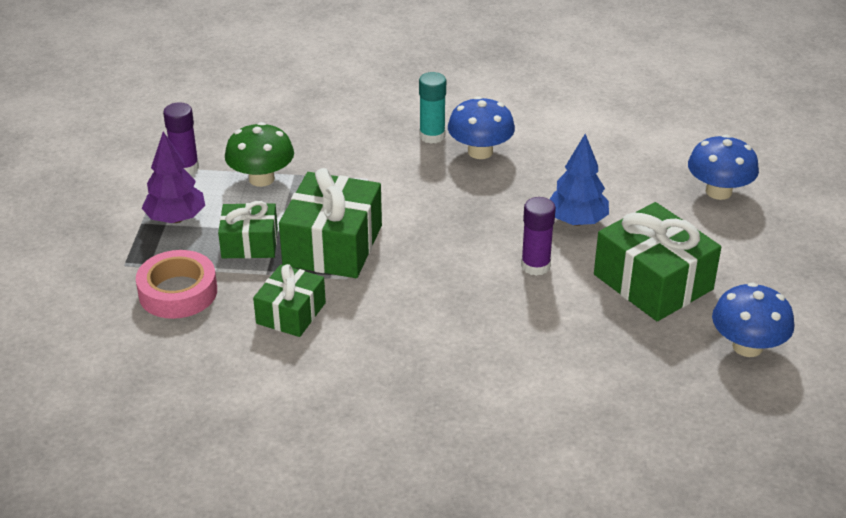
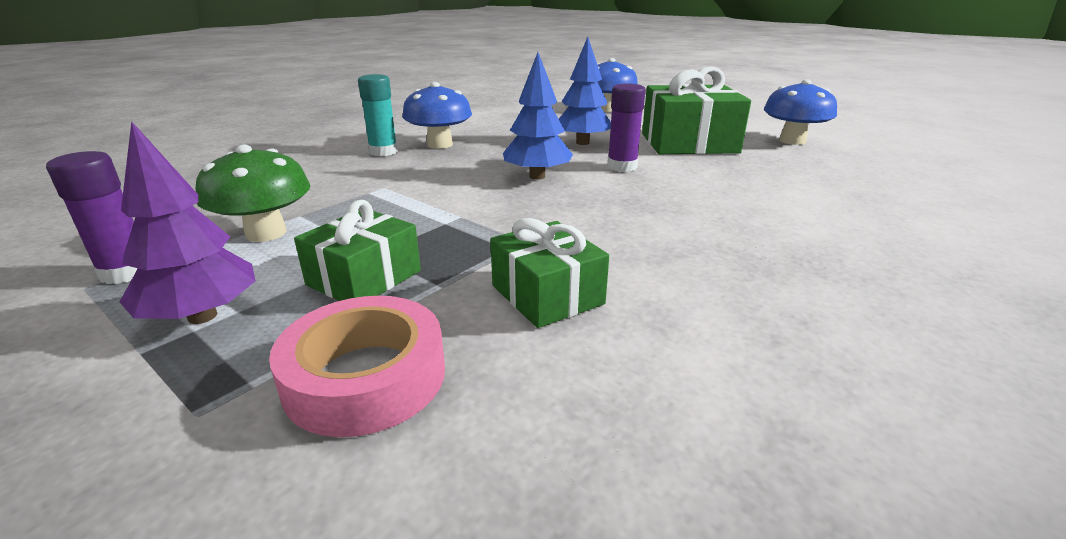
camera: 55 degrees left, 10 degrees down
(332, 245) = (457, 232): green gift -> none
(463, 233) = (537, 176): none -> blue tree

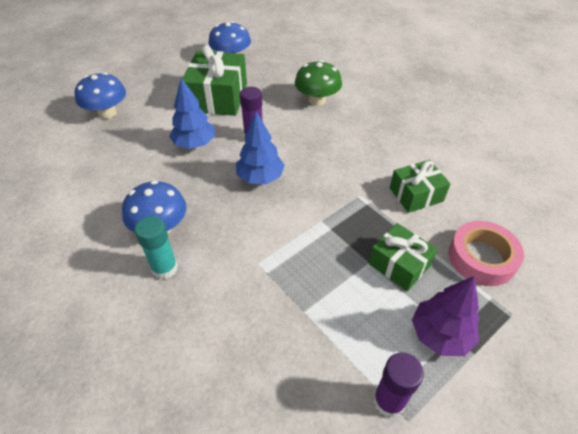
camera: 80 degrees left, 20 degrees up
(266, 233) = (334, 327): green mushroom -> green mushroom (317, 100)

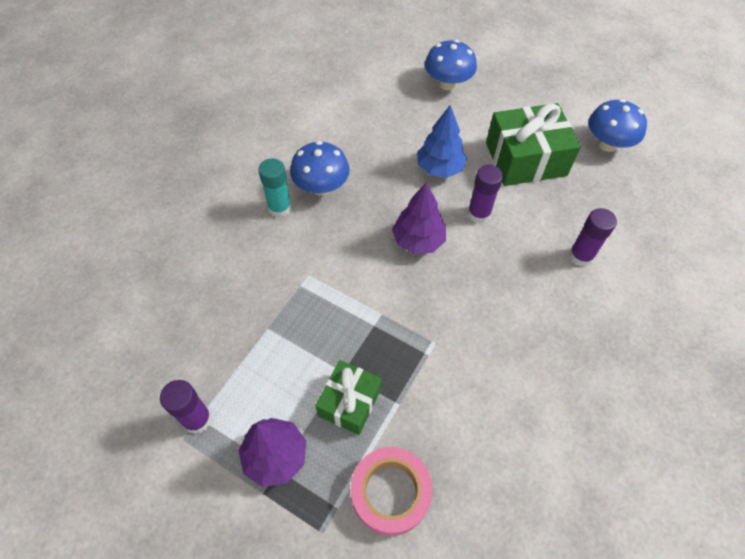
camera: 70 degrees right, 10 degrees up
(260, 177) = (418, 241): blue tree -> purple tree
(317, 100) = (580, 256): green mushroom -> purple glue stick
(416, 194) = (462, 403): green gift -> none

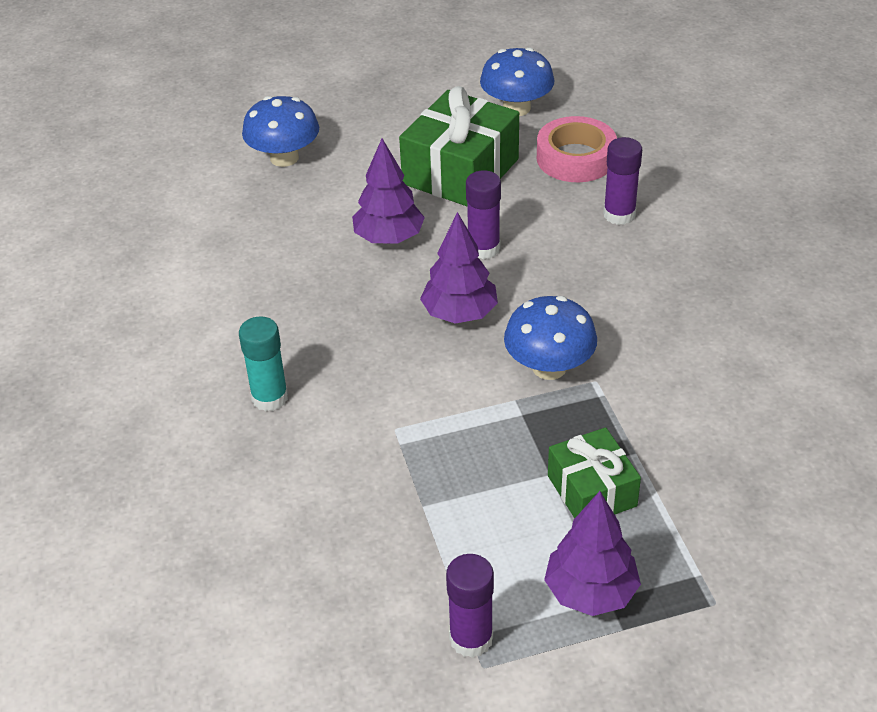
camera: 45 degrees left, 15 degrees down
(321, 187) = (287, 344): blue mushroom -> blue mushroom (549, 367)
(390, 492) = (724, 520): pink tape -> pink tape (576, 158)
(439, 168) = (389, 238): blue tree -> purple tree

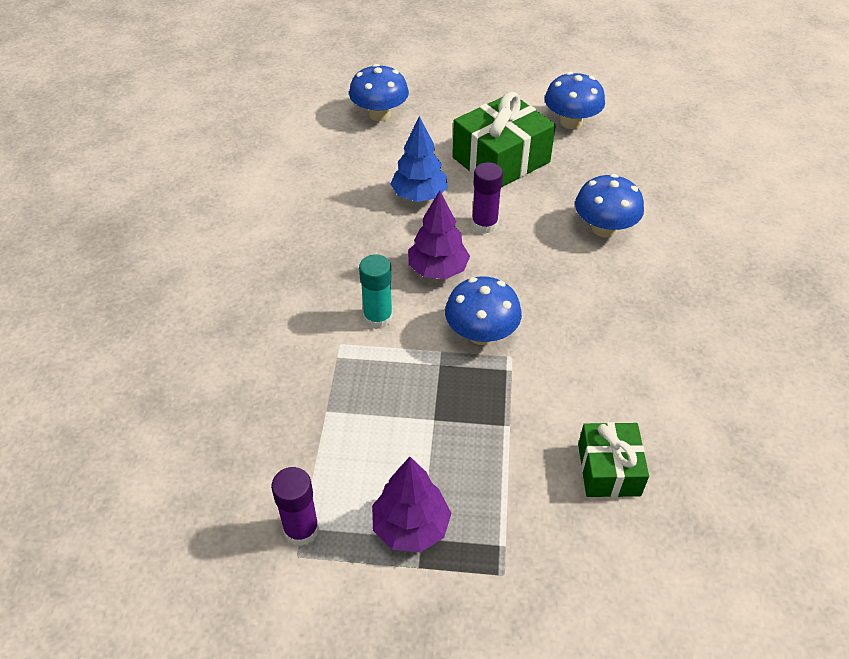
camera: 20 degrees right, 5 degrees up
(270, 398) = (267, 290): turquoise glue stick -> turquoise glue stick (378, 318)
(389, 238) = (419, 196): purple tree -> blue tree
(576, 158) = (595, 174): pink tape -> none
(591, 491) = (458, 444): green gift -> green gift (608, 469)
(619, 214) = (604, 228): purple glue stick -> blue mushroom

